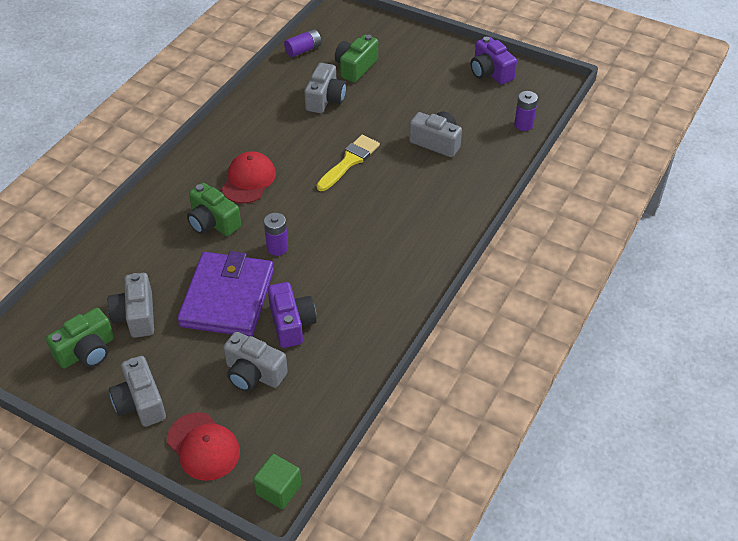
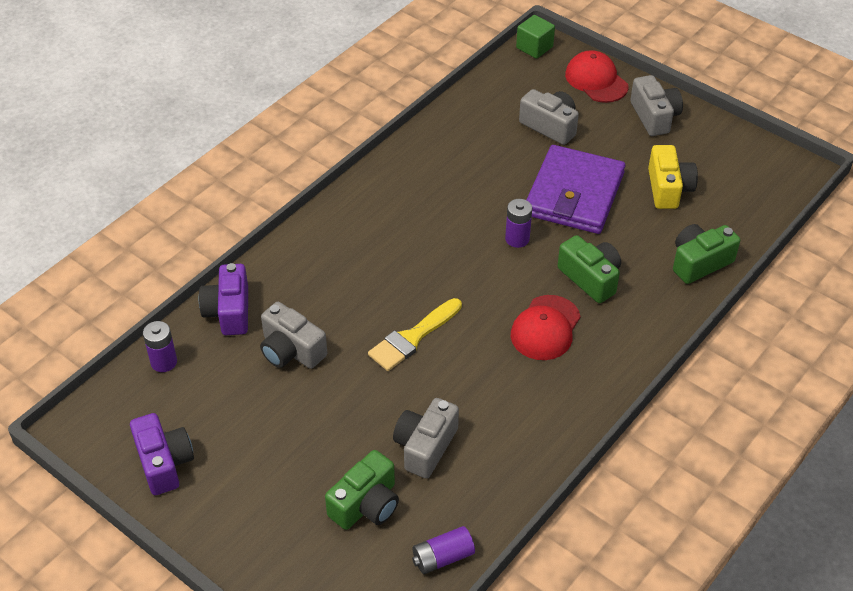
camera: 170 degrees left, 0 degrees up
(87, 351) = (712, 163): green camera -> green camera (699, 262)
(136, 316) = (668, 189): grey camera -> yellow camera
(291, 323) = (510, 162): purple camera -> purple camera (229, 311)

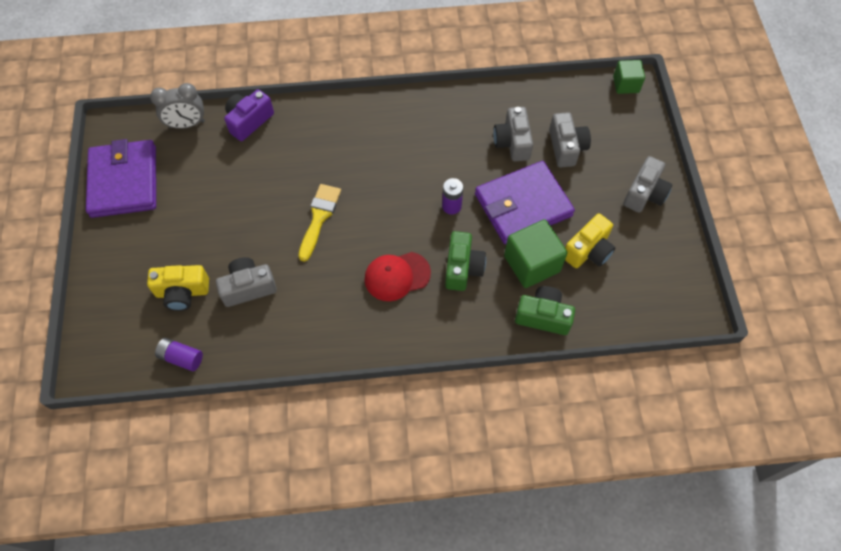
camera: 45 degrees right, 15 degrees up
(164, 362) = (187, 124): purple battery -> grey clock
(164, 463) = (124, 181): purple camera -> purple wallet
(291, 350) = (251, 171): grey camera -> grey camera (512, 142)
(366, 504) = (182, 292): green camera -> yellow camera
(412, 338) = (319, 217): yellow brush -> yellow brush turned 105 degrees clockwise
(596, 80) = (638, 138): red cap -> none
(639, 231) = (532, 264): none -> green cube

